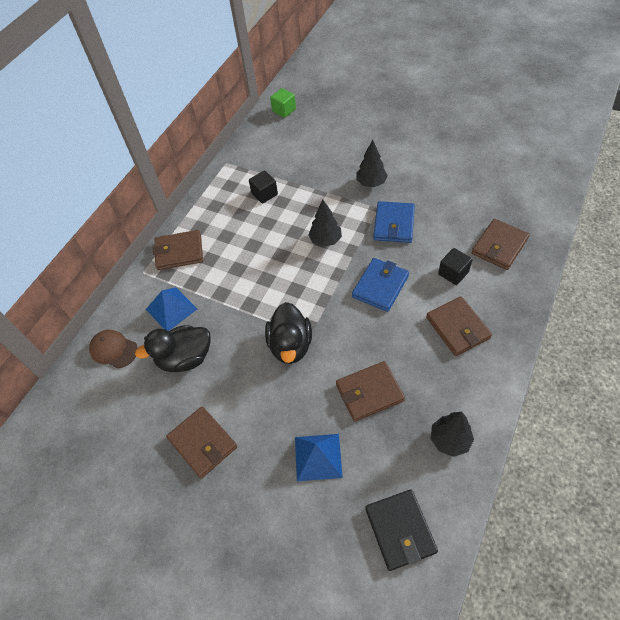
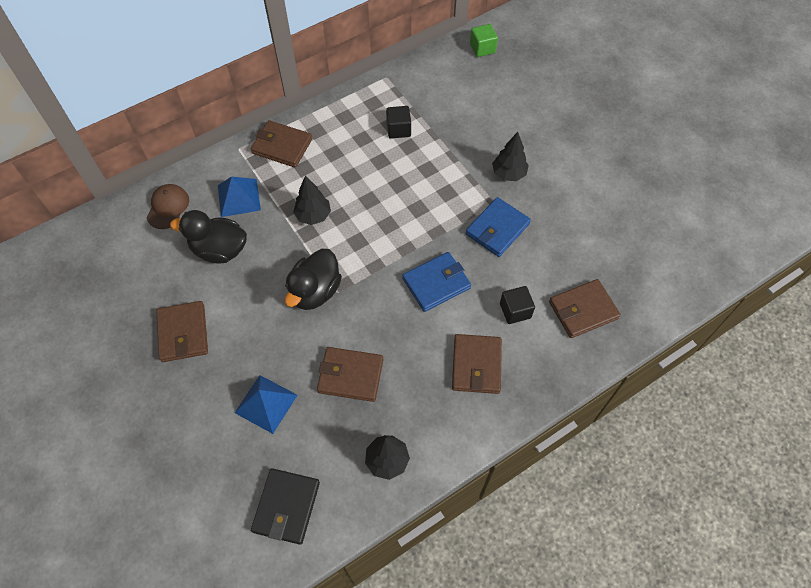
camera: 25 degrees right, 5 degrees up
(113, 349) = (168, 207): brown cap -> brown cap turned 45 degrees clockwise
(325, 240) = (420, 209): black tree -> black tree (313, 215)

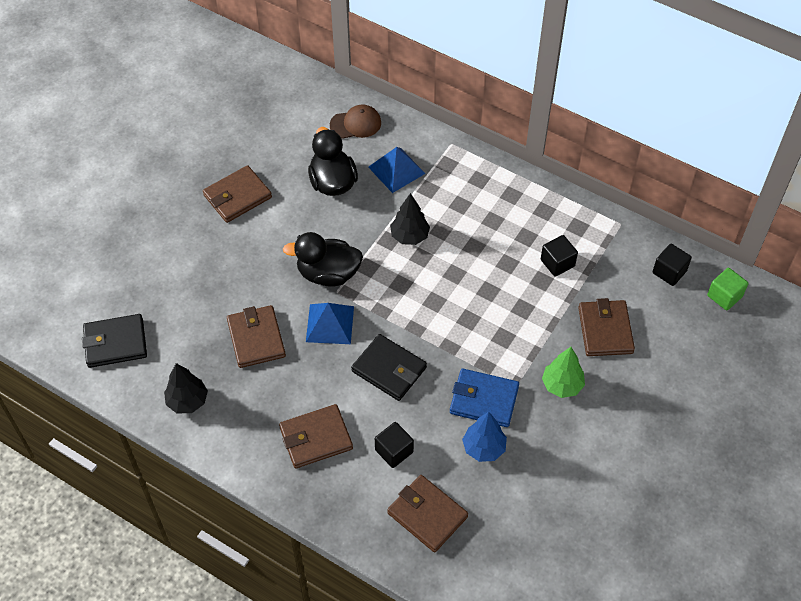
camera: 65 degrees right, 5 degrees down
(266, 403) = (200, 286): blue pyramid -> blue pyramid (330, 324)
(282, 146) = (475, 176): brown wallet -> brown wallet (605, 330)
(436, 283) = (389, 369): blue wallet -> black wallet
(445, 69) = (669, 272): none -> black cube
(508, 174) = (562, 385): black tree -> green tree
(540, 247) = (484, 448): none -> blue tree

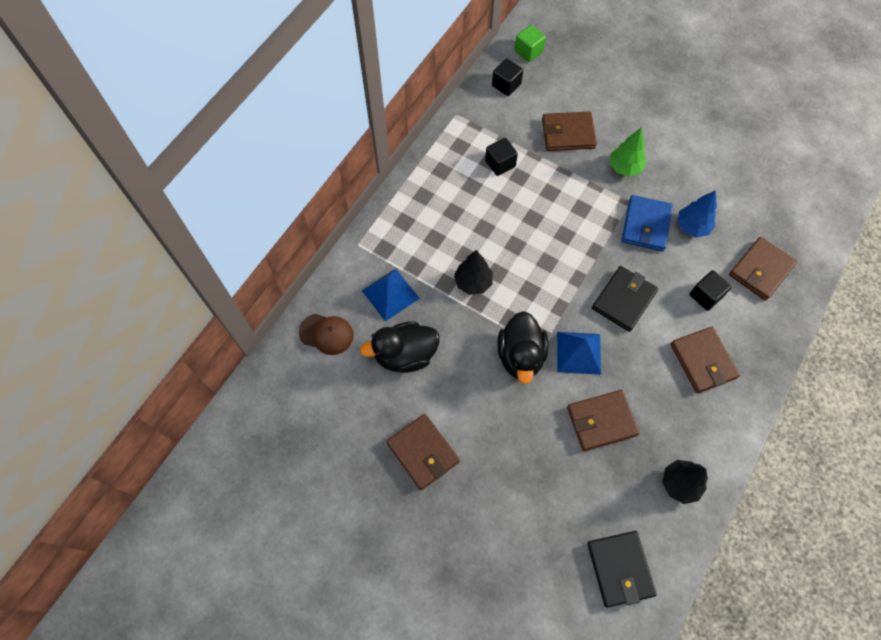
camera: 90 degrees left, 10 degrees up
(356, 124) = (326, 334): brown cap -> brown cap turned 120 degrees clockwise

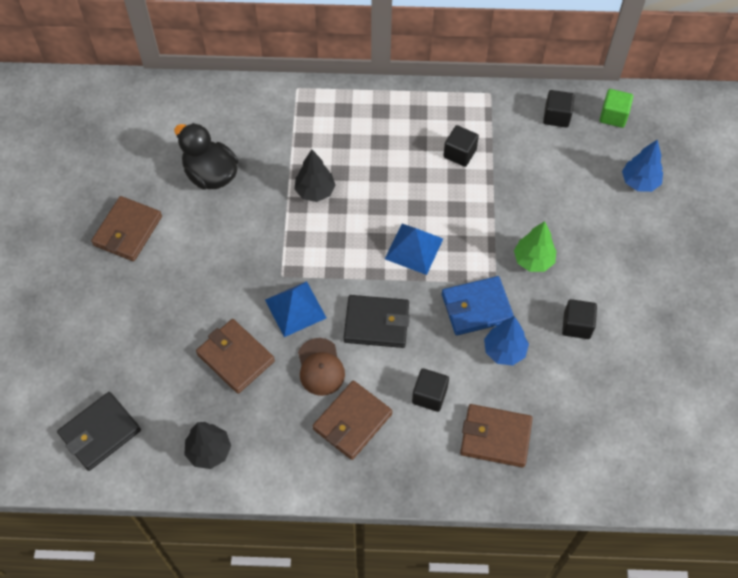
camera: 60 degrees right, 5 degrees down
(326, 334) = (196, 109): brown cap -> brown cap (320, 367)
(390, 294) = (263, 135): blue pyramid -> blue pyramid (414, 248)
(520, 356) = (263, 263): black duck -> none
(568, 133) = (537, 193): brown wallet -> none
(595, 68) = (639, 182): none -> blue tree
(694, 170) = (577, 325): none -> black cube

